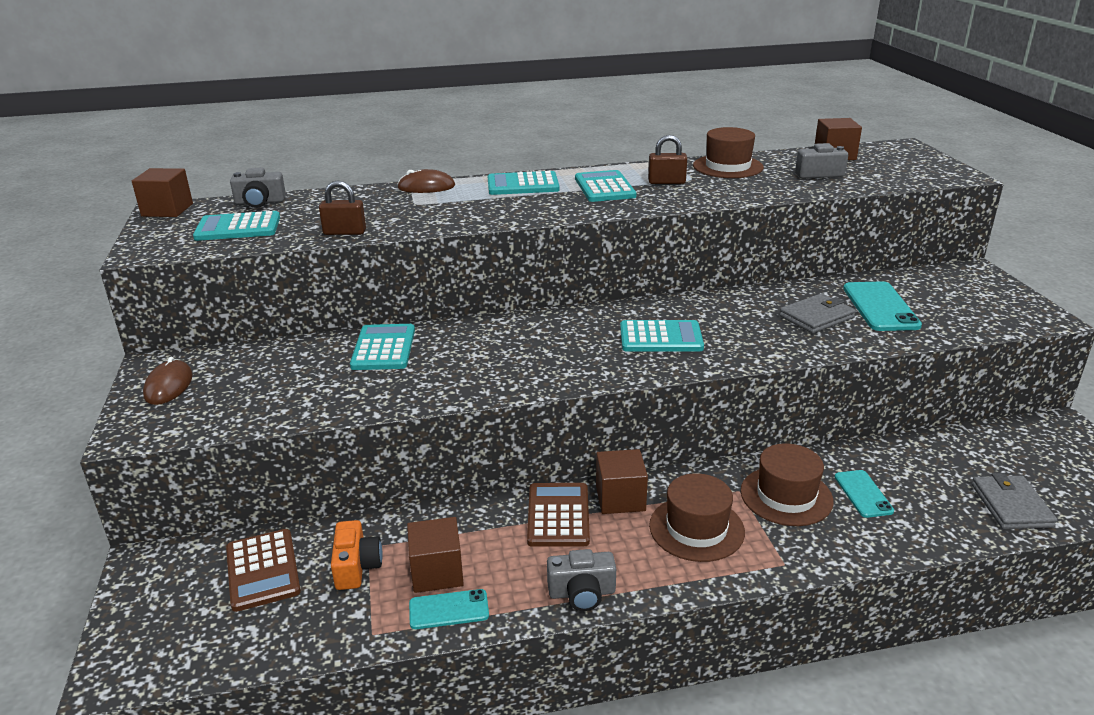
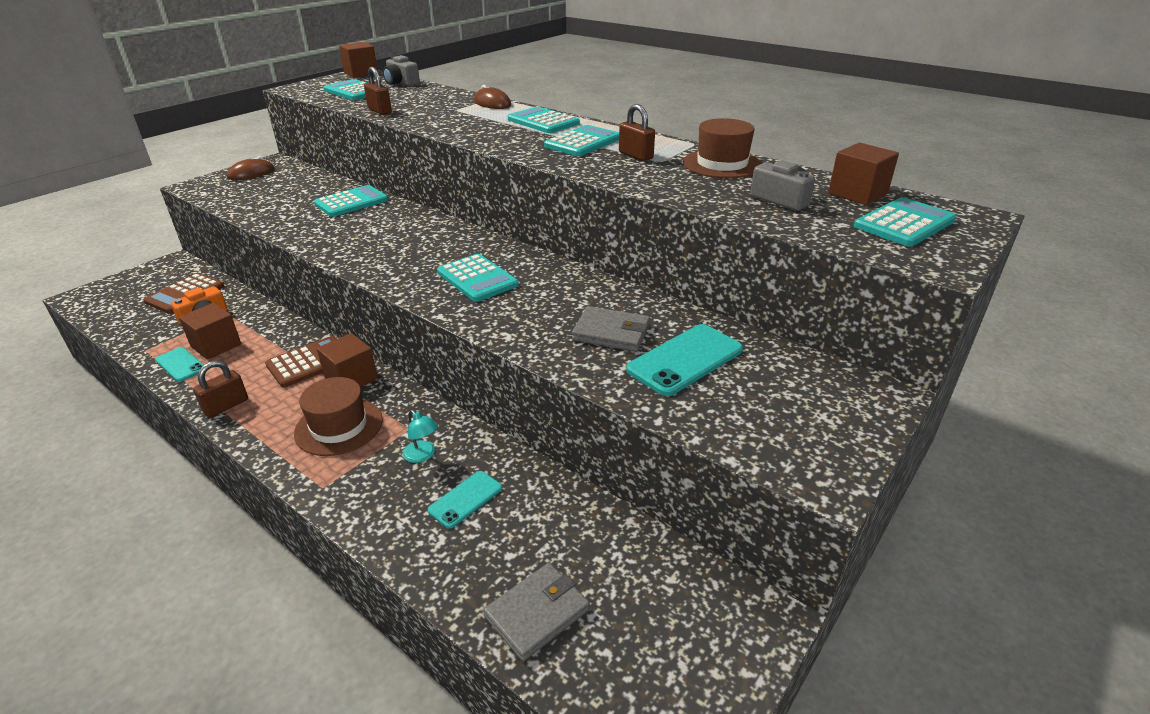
camera: 50 degrees right, 5 degrees up
(582, 593) = (226, 406): grey camera -> brown padlock
(786, 496) = (423, 455): brown hat -> turquoise lamp
(895, 162) = (904, 223): none -> turquoise calculator

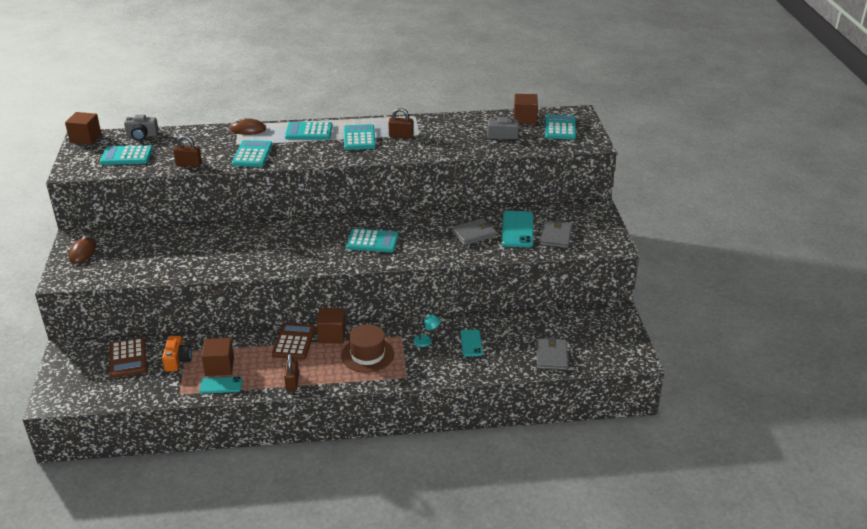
camera: 45 degrees left, 0 degrees up
(351, 202) = (207, 237): turquoise calculator -> turquoise calculator (252, 154)
(722, 164) = (448, 124): brown hat -> none
(732, 402) = (555, 236): none -> grey wallet

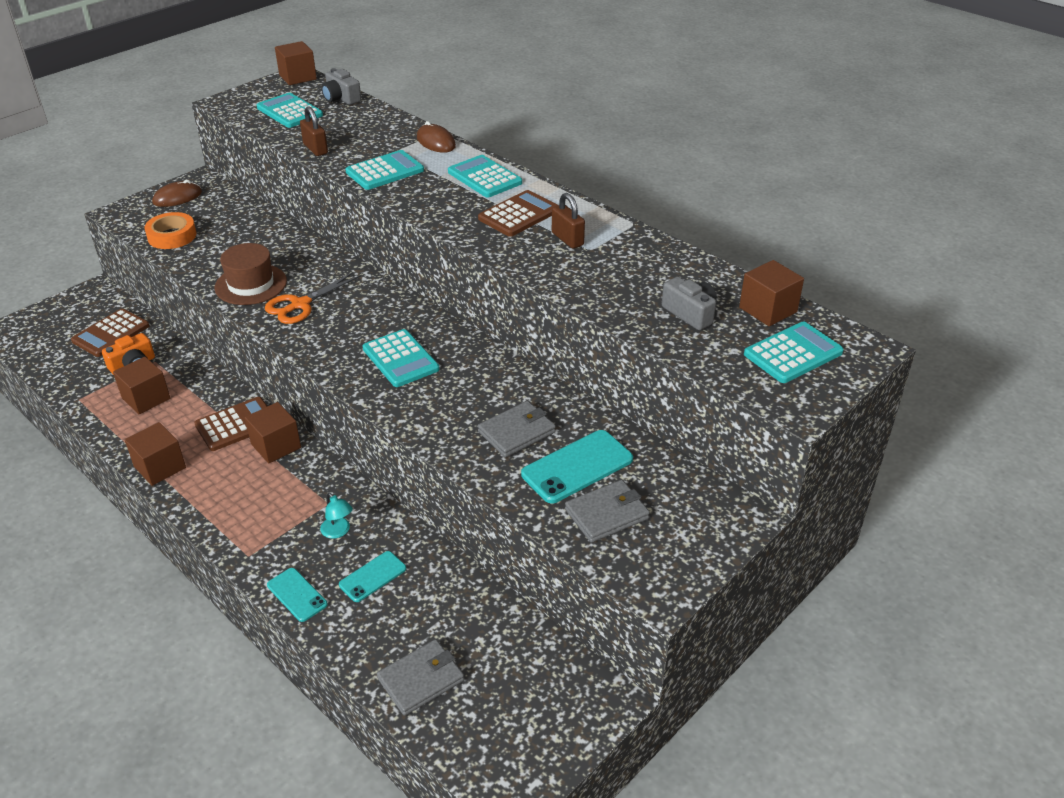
camera: 50 degrees right, 5 degrees up
(127, 269) = (172, 236): none -> orange tape
(221, 385) = (114, 418): turquoise phone -> turquoise phone (297, 595)
(276, 252) = (300, 304): none -> orange scissors
(292, 383) = (160, 467): brown padlock -> brown cube
(359, 138) = (519, 214): turquoise calculator -> brown calculator
(367, 355) = (263, 496): brown hat -> brown hat (251, 284)
(473, 234) = (516, 432): grey wallet -> grey wallet turned 60 degrees counterclockwise

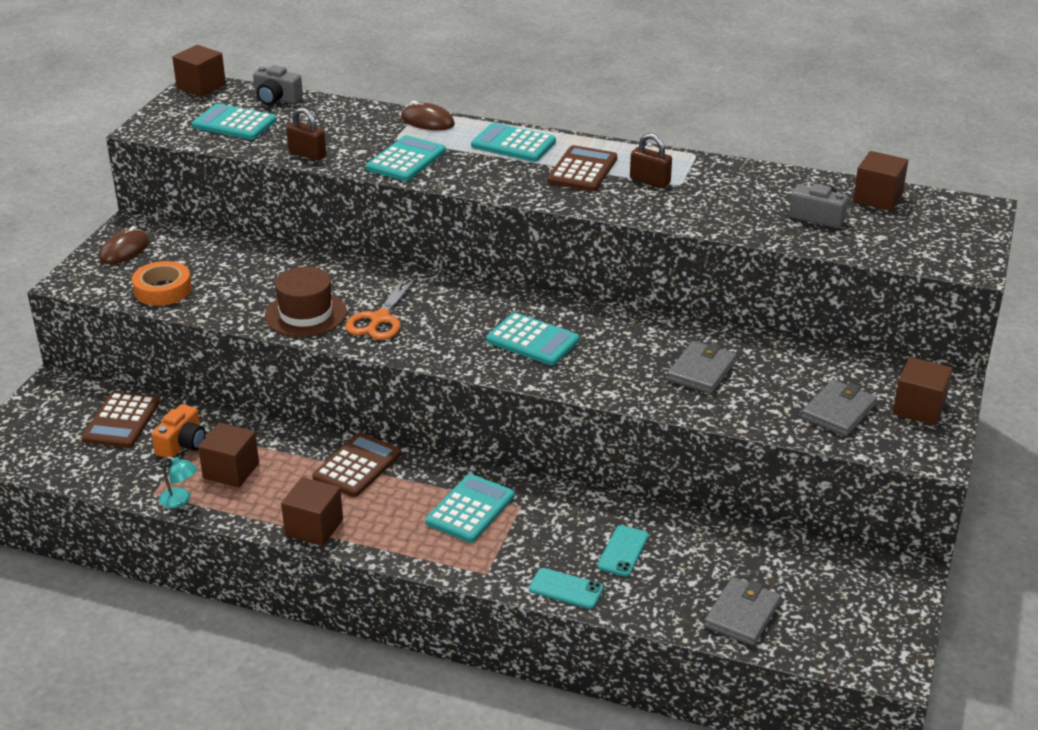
camera: 25 degrees left, 5 degrees down
(276, 446) = (418, 472): brown cube -> brown cube (919, 408)
(338, 532) = (554, 525): turquoise lamp -> turquoise lamp (180, 500)
(577, 467) = (780, 383): turquoise phone -> none
(793, 353) = (928, 227): turquoise calculator -> turquoise calculator (470, 509)

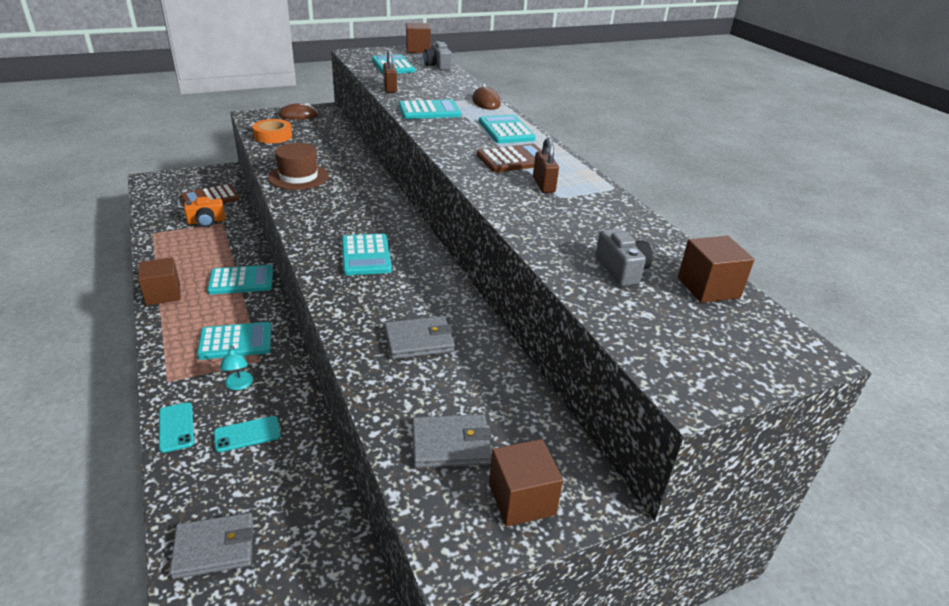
camera: 45 degrees right, 0 degrees up
(180, 500) = (153, 243): turquoise lamp -> turquoise lamp (239, 385)
(231, 471) = (195, 245): brown cube -> none
(357, 466) = (241, 280): brown calculator -> turquoise calculator
(379, 319) = (322, 198): orange scissors -> none

